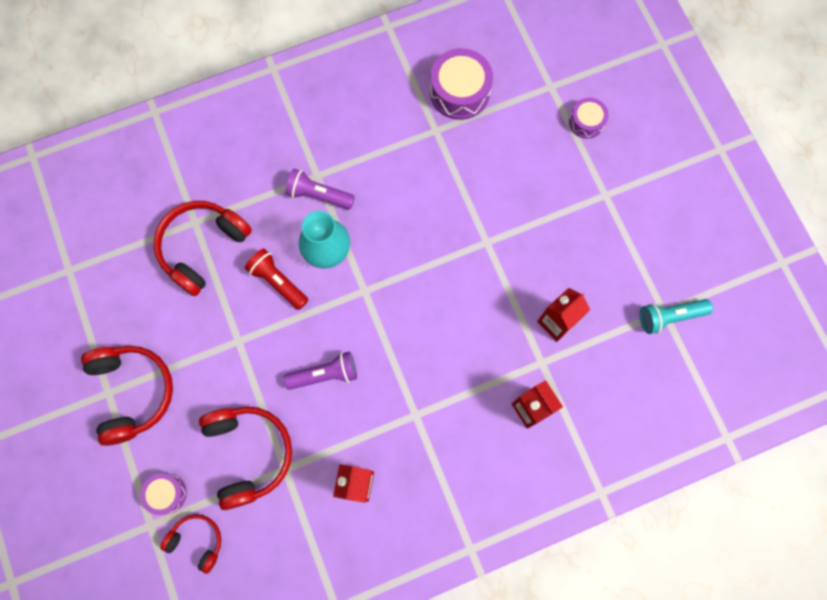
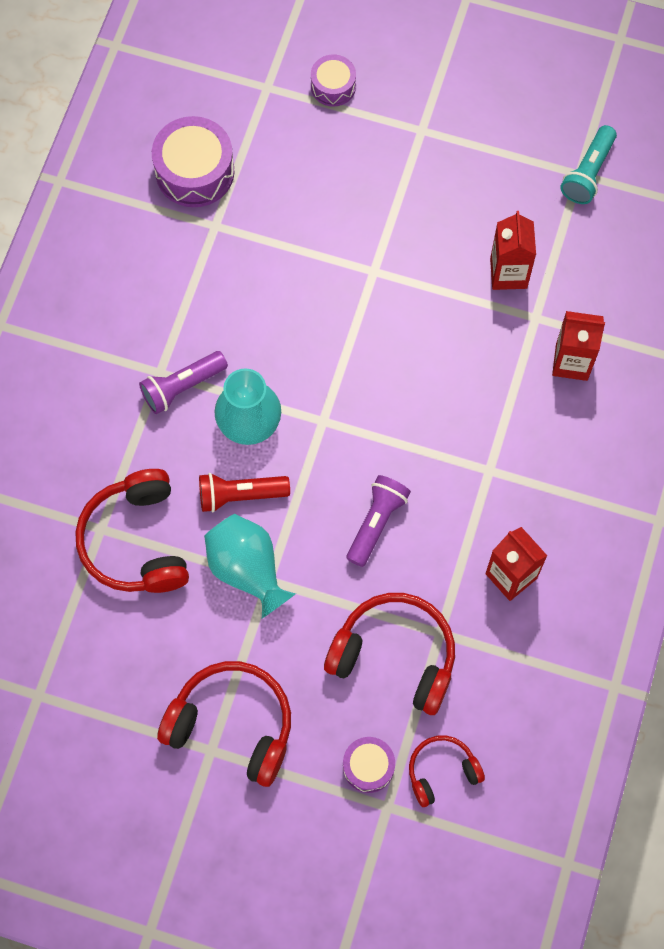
camera: 50 degrees left, 5 degrees down
(235, 324) = (247, 570): none -> turquoise vase

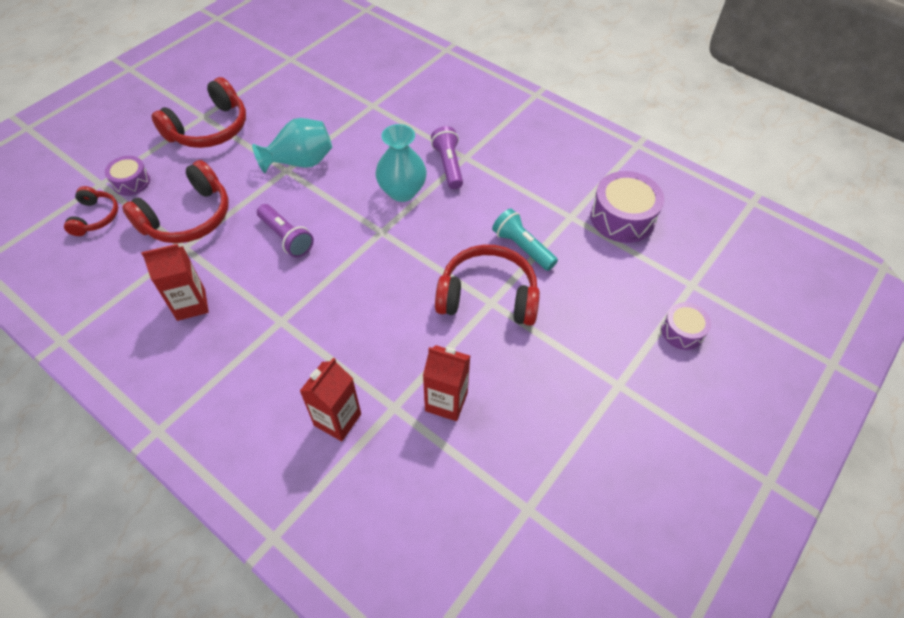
camera: 110 degrees right, 15 degrees down
(136, 541) = (354, 118): red headphones -> red headphones (488, 296)
(240, 495) = (353, 172): red flashlight -> none
(588, 173) = (525, 518): turquoise flashlight -> turquoise flashlight (522, 247)

